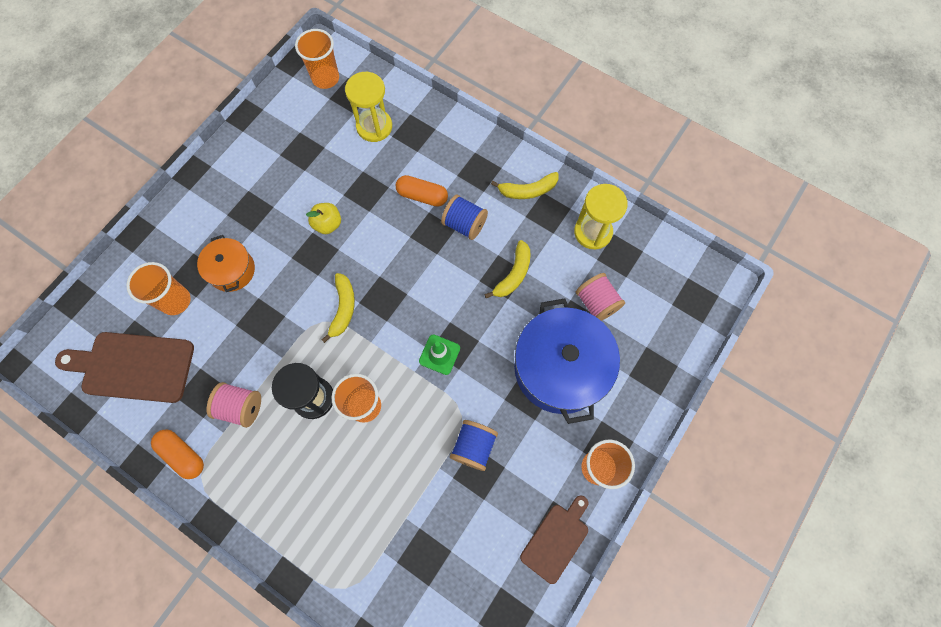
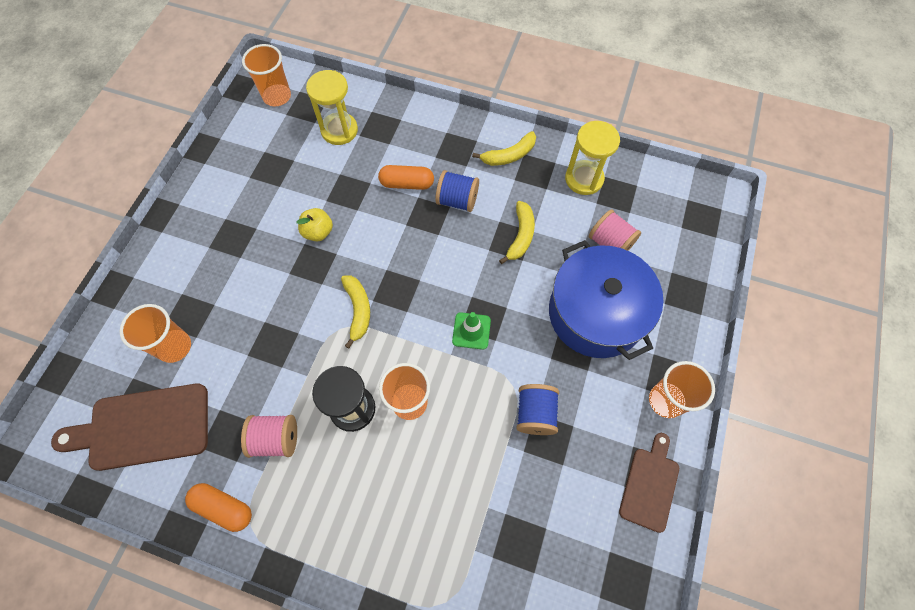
camera: 15 degrees left, 5 degrees down
(232, 270) = (228, 301): orange pot -> none

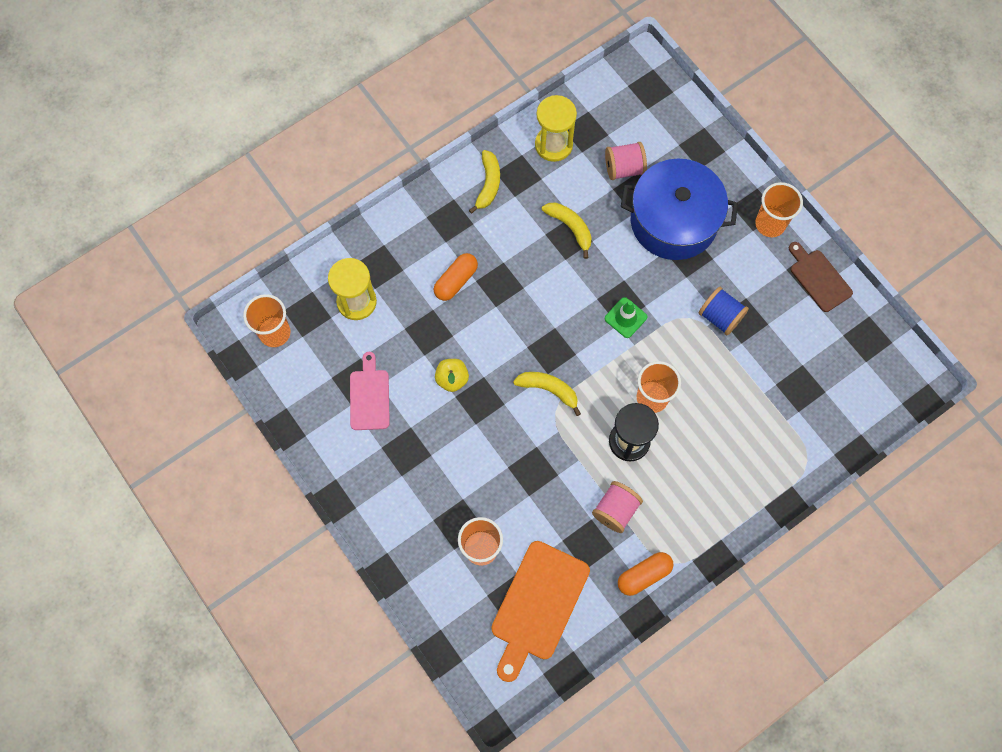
camera: 55 degrees left, 5 degrees up
(143, 427) = (537, 605): brown cutting board -> orange cutting board
(264, 185) = (369, 396): none -> pink cutting board
(457, 200) = (502, 252): blue spool -> none

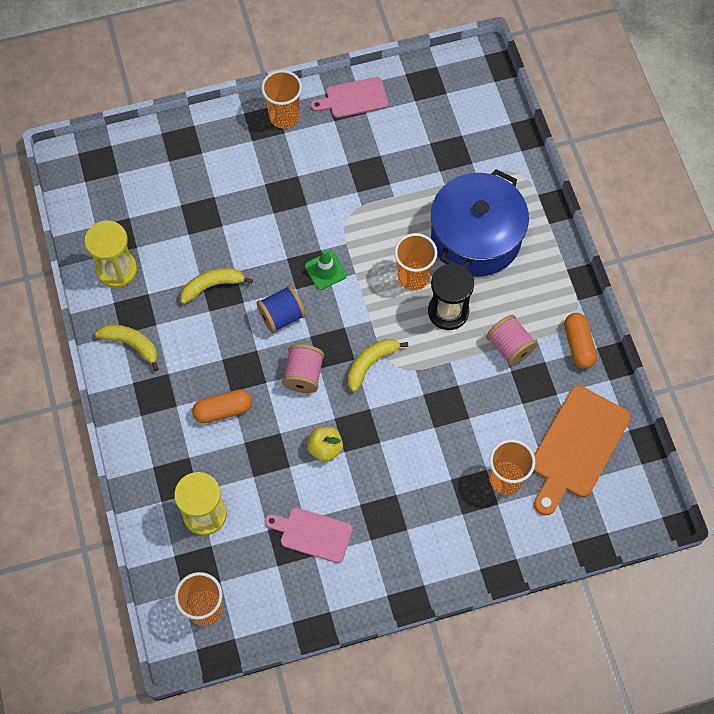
camera: 70 degrees left, 5 degrees down
(456, 281) = (223, 410): orange capsule -> orange capsule turned 75 degrees counterclockwise
(537, 605) = (577, 446): orange cutting board -> orange cutting board turned 75 degrees clockwise
(624, 168) = (171, 216): pink spool -> pink spool (303, 375)
(673, 221) = (245, 194): blue pot -> blue pot (475, 237)
(720, 317) = (357, 191): blue spool -> blue spool (282, 316)
(818, 278) = (353, 98): brown cutting board -> pink cutting board

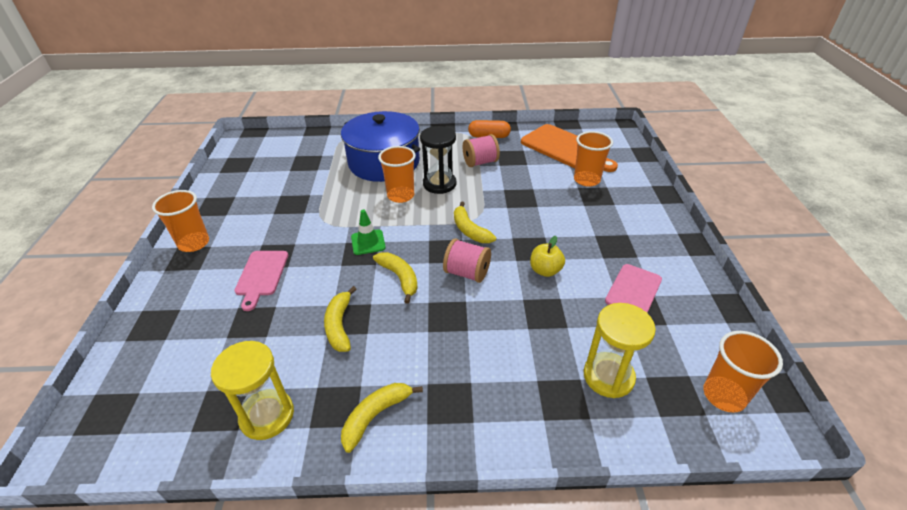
camera: 75 degrees left, 25 degrees down
(223, 410) = (487, 340): orange capsule -> none
(282, 316) = (399, 278): blue spool -> yellow banana
(353, 98) = (215, 201): pink cutting board -> pink cutting board (261, 275)

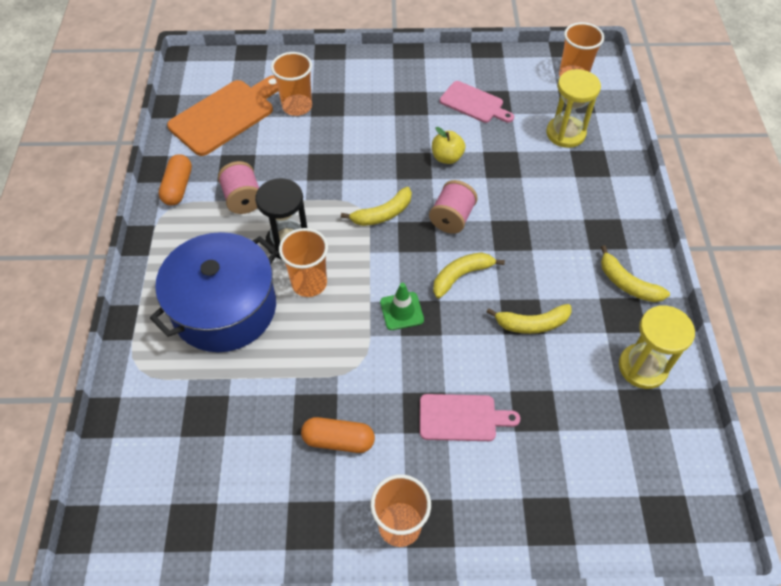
camera: 90 degrees left, 15 degrees up
(268, 214) = (338, 440): none -> orange capsule

